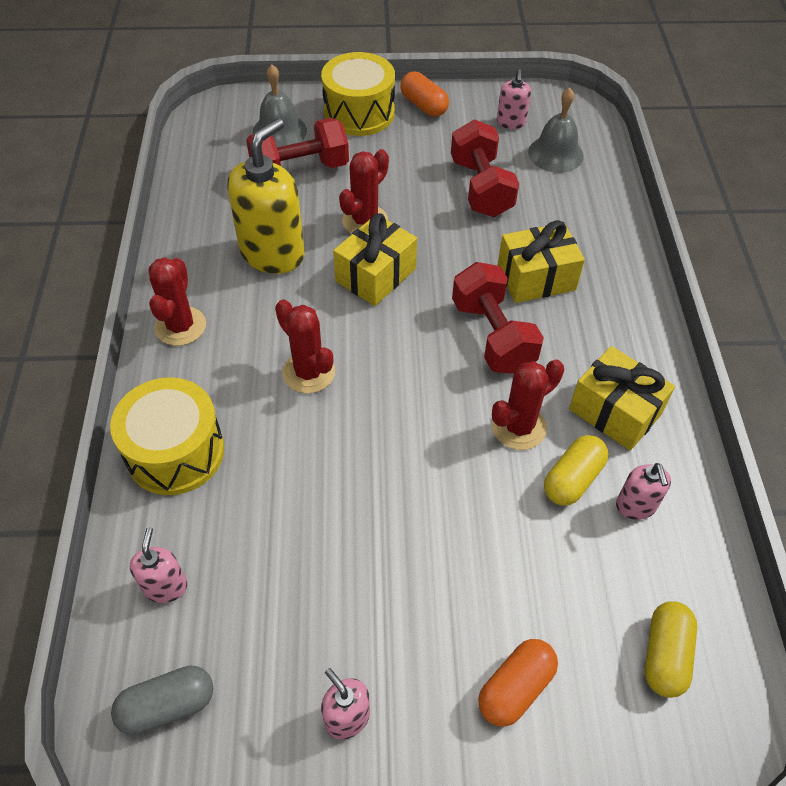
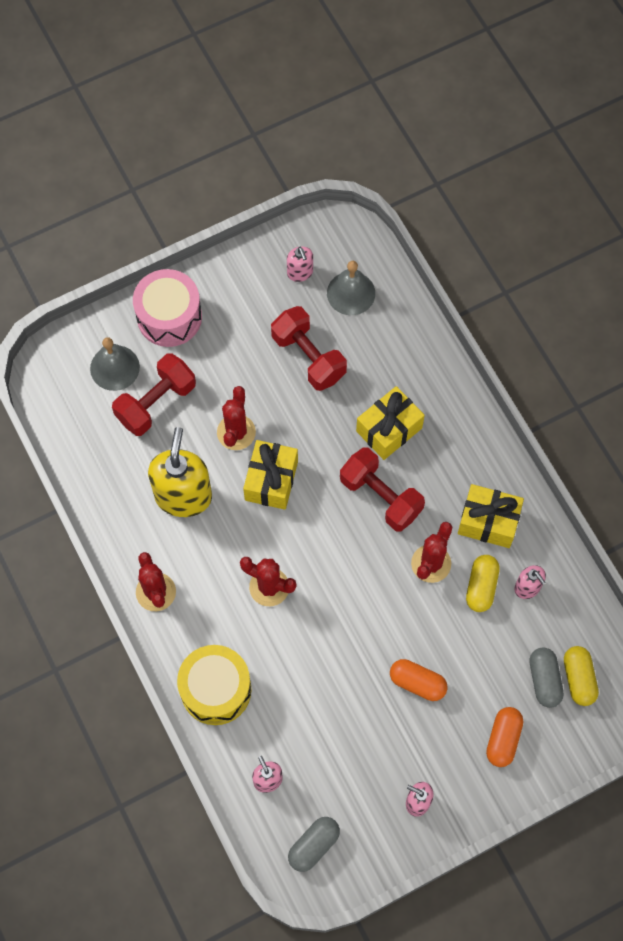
camera: 25 degrees left, 15 degrees up
(359, 113) = (169, 317): yellow drum -> pink drum
(424, 105) = (219, 284): orange capsule -> orange capsule (417, 683)
(612, 634) = (544, 680): none -> grey capsule

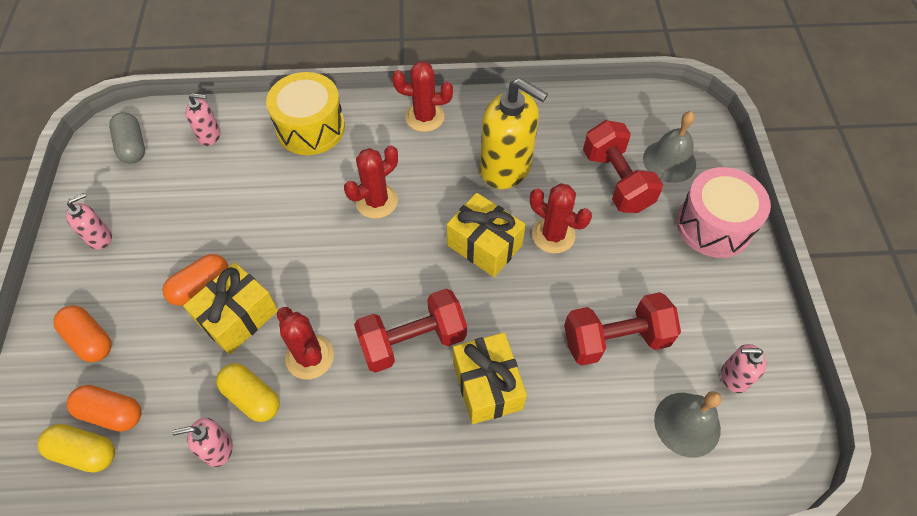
camera: 115 degrees right, 10 degrees down
(488, 522) = (319, 444): yellow gift -> yellow gift (238, 317)
(544, 680) = (112, 413): grey capsule -> orange capsule

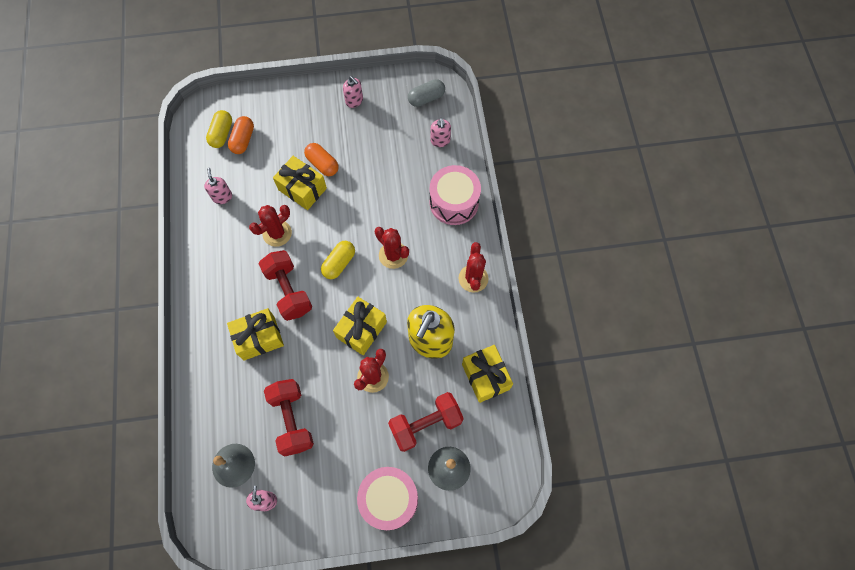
camera: 85 degrees right, 10 degrees up
(90, 339) = (286, 116): orange capsule -> none
(252, 397) = (252, 207): yellow capsule -> yellow capsule (339, 263)
(311, 128) = (454, 202): yellow drum -> pink drum
(555, 116) = (485, 377): none -> yellow gift

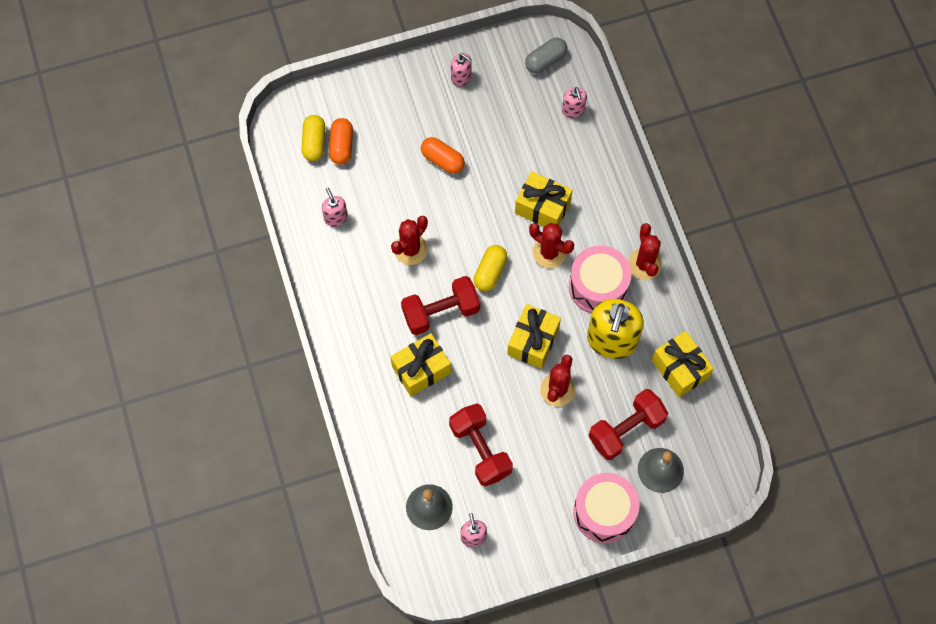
camera: 10 degrees left, 0 degrees up
(289, 291) = (441, 312): red dumbbell -> red dumbbell turned 75 degrees counterclockwise
(302, 189) = (426, 193): yellow gift -> yellow gift (542, 207)
(454, 202) = (604, 181): pink drum -> pink drum (598, 286)

